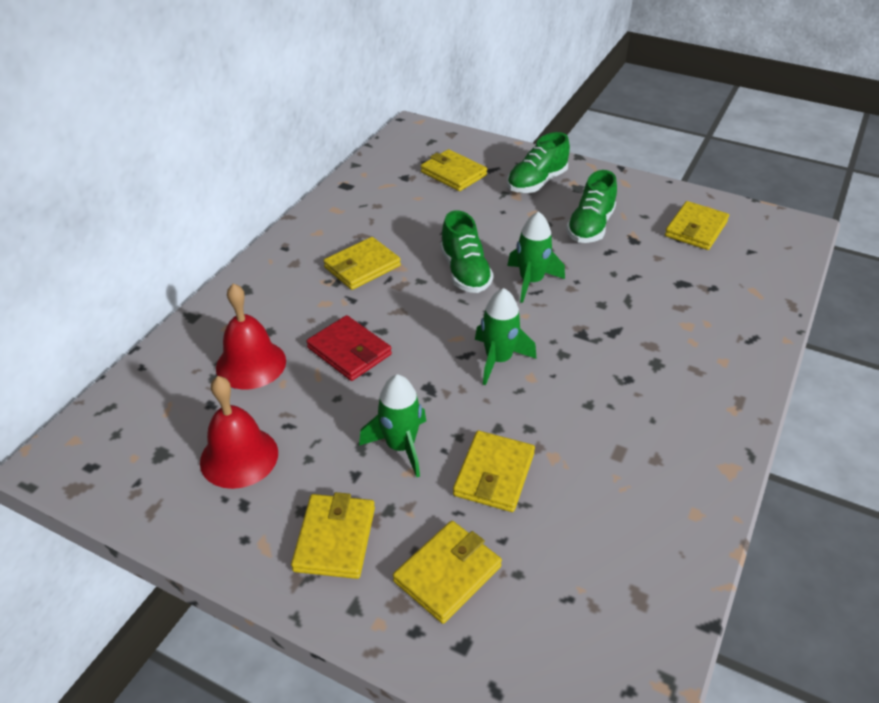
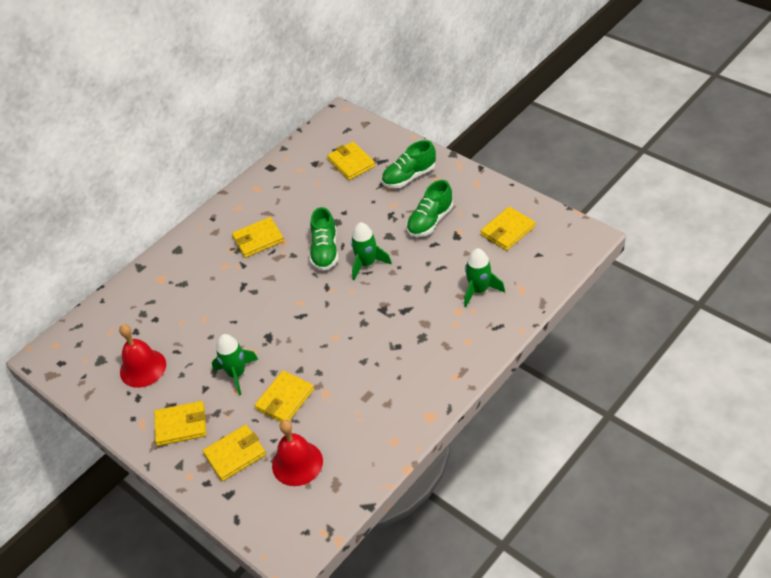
camera: 20 degrees right, 5 degrees up
(251, 364) = (166, 306): red bell -> red bell (297, 463)
(335, 539) = (181, 425): yellow wallet -> yellow wallet turned 60 degrees clockwise
(349, 351) = (228, 304): red wallet -> none
(498, 360) = (320, 322): green rocket -> green rocket (479, 290)

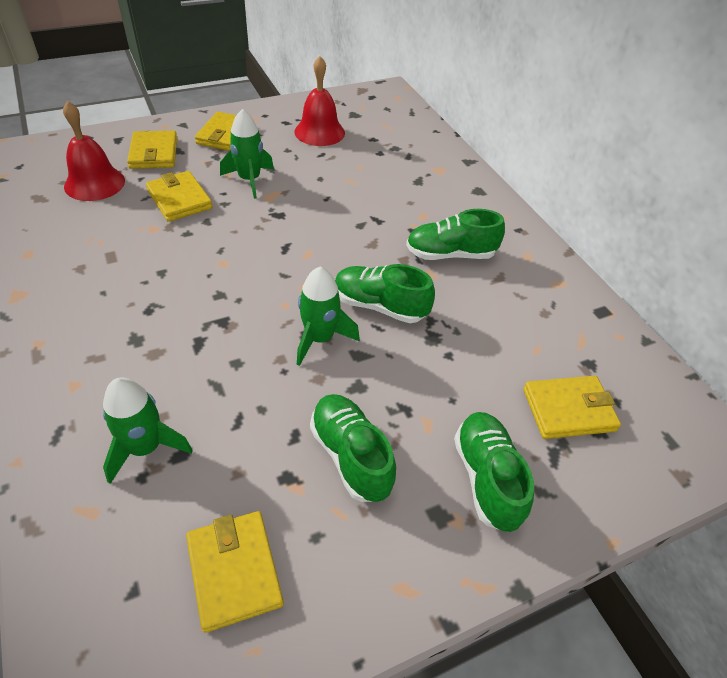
camera: 105 degrees right, 0 degrees up
(258, 239) = (450, 254): yellow wallet -> green shoe

